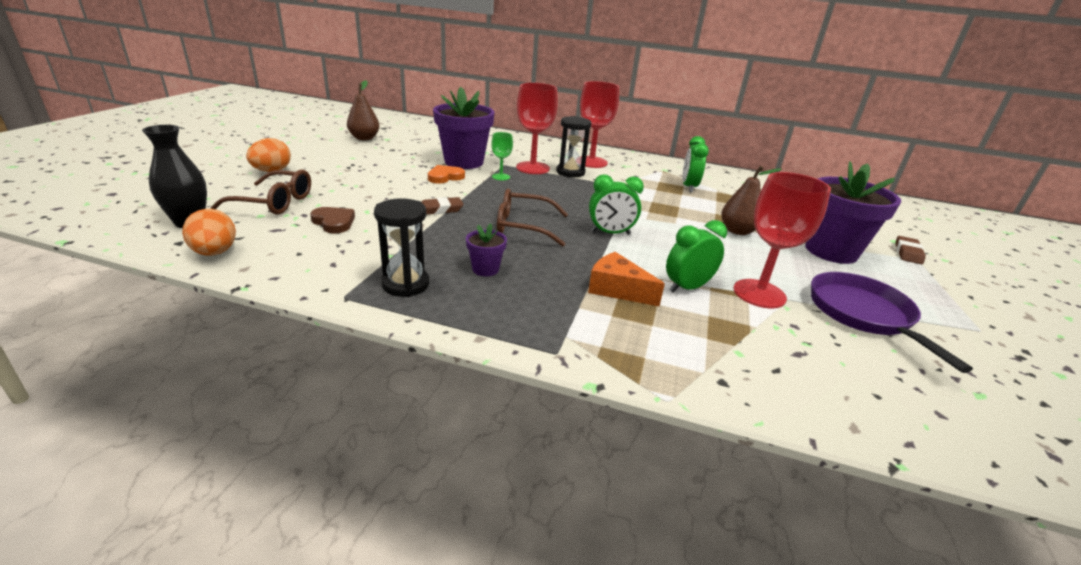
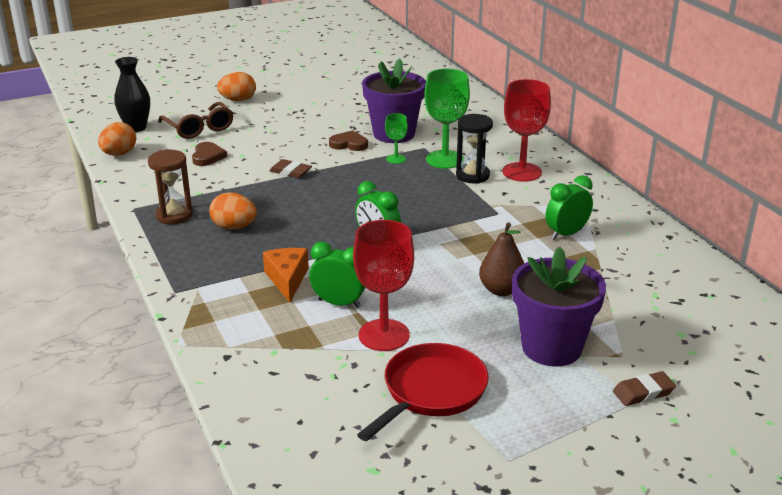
camera: 50 degrees right, 0 degrees up
(364, 138) = (356, 84): brown pear -> none
(405, 284) = (174, 215): black hourglass -> brown hourglass
(445, 177) = (349, 144): orange heart -> brown heart
(485, 269) = (234, 227): purple flower pot -> orange egg
(523, 226) = (321, 208): brown glasses -> none
(532, 168) = (445, 159): red goblet -> green goblet
(863, 315) = (431, 392): purple pan -> red pan

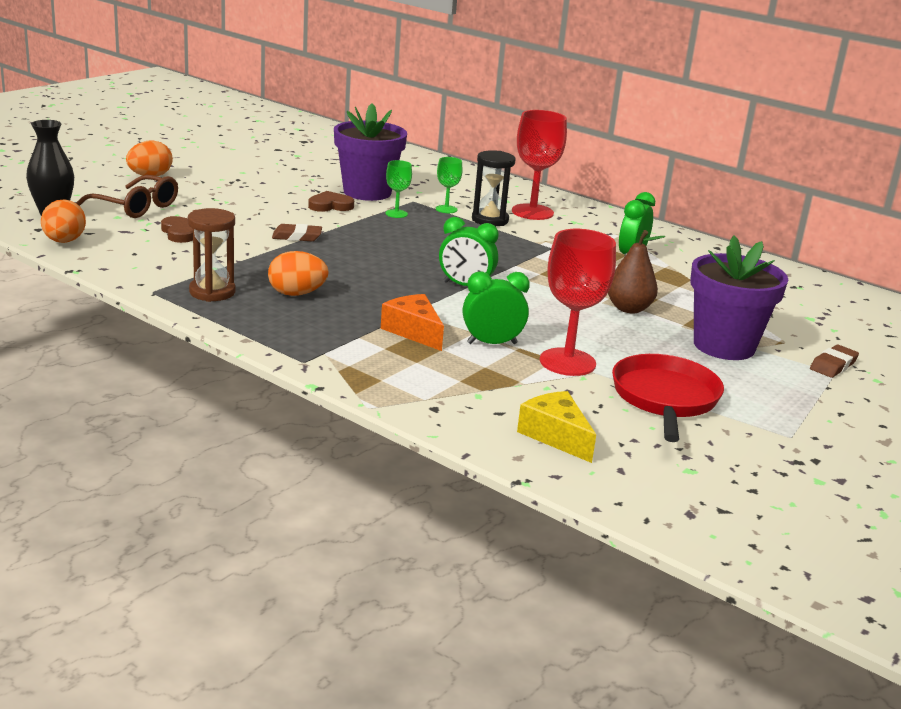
camera: 30 degrees left, 5 degrees down
(294, 406) = (555, 436): none -> yellow cheese
(445, 159) = (446, 209): green goblet -> green goblet, size x0.51

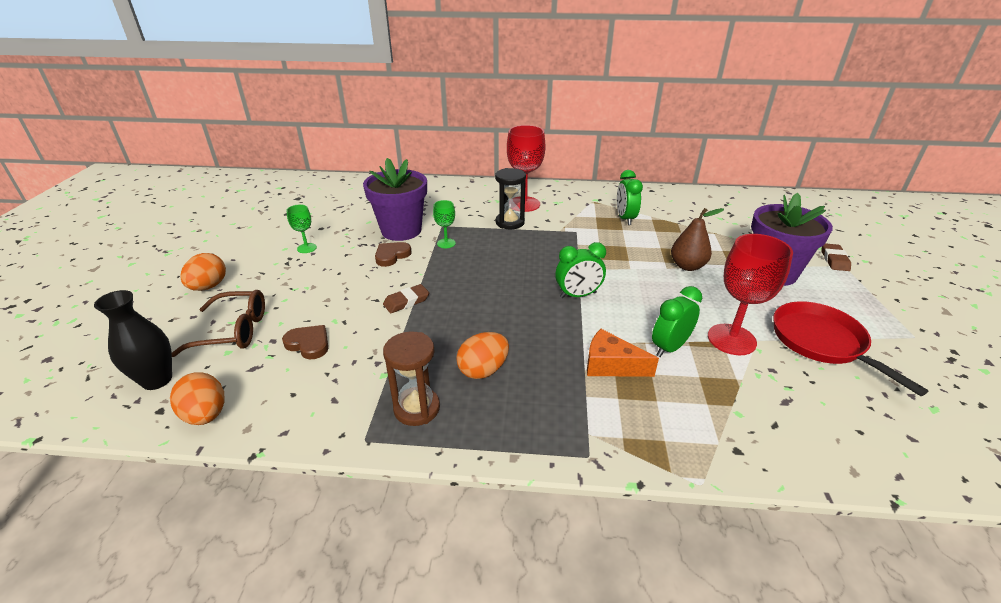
camera: 30 degrees left, 10 degrees up
(446, 209) = (472, 224): green goblet -> green goblet (307, 248)
(555, 436) = (836, 427): yellow cheese -> none

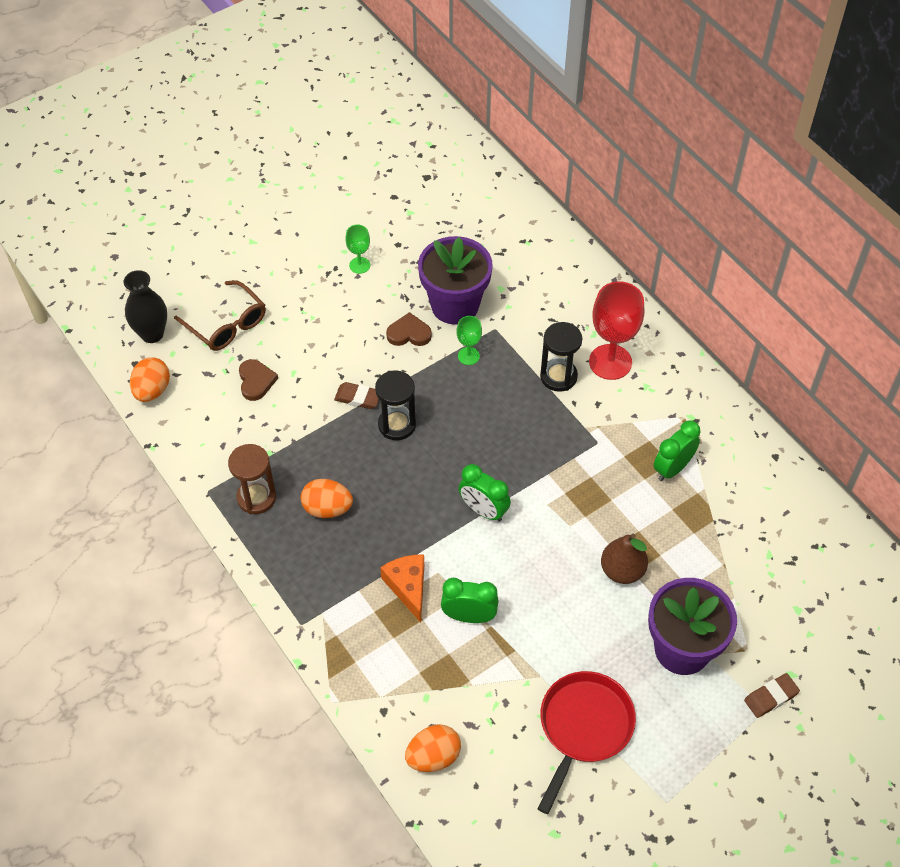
camera: 50 degrees right, 20 degrees up
(209, 287) = (253, 257): orange egg -> orange egg (433, 757)
(455, 296) = (397, 425): none -> black hourglass
(731, 339) = (523, 656): red goblet -> none

